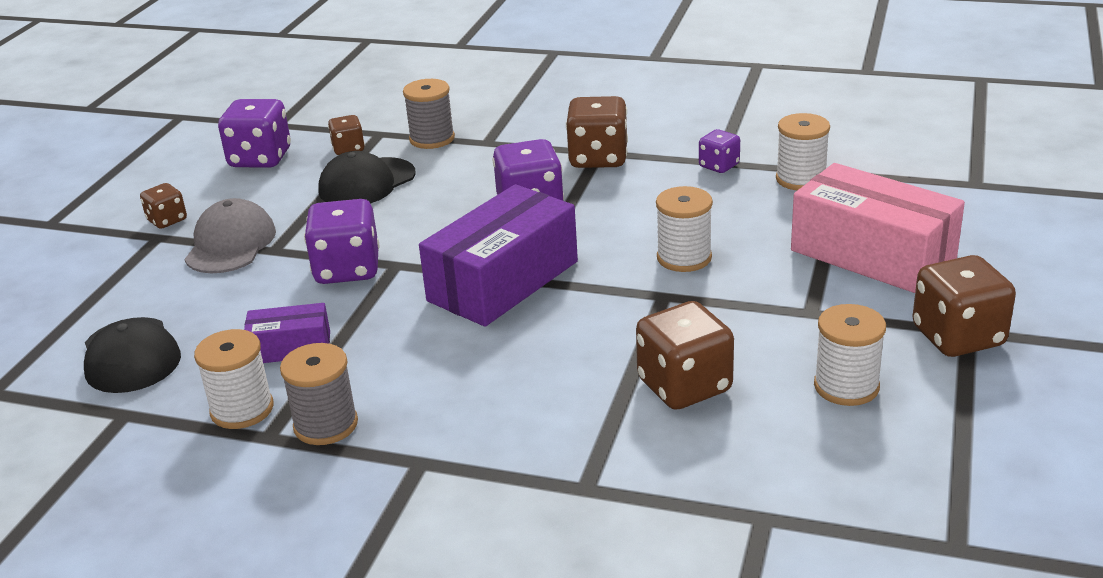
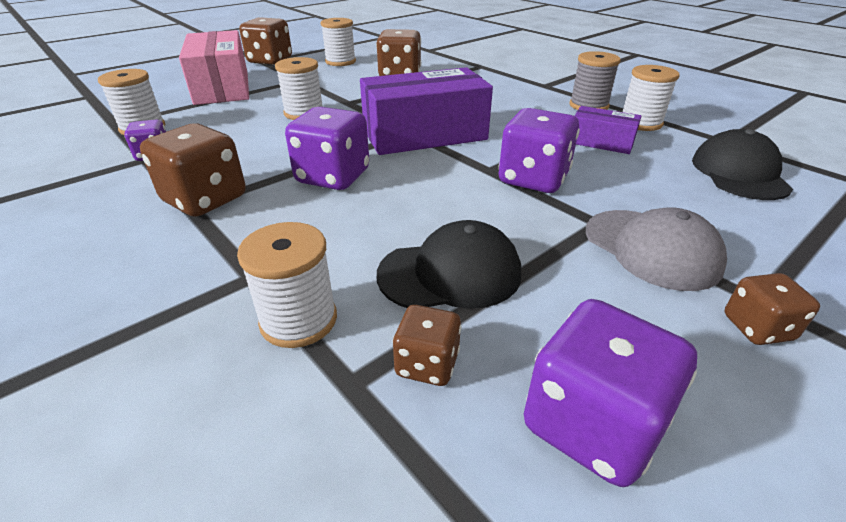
camera: 150 degrees left, 5 degrees up
(230, 244) = (651, 248): grey cap -> grey cap turned 75 degrees counterclockwise
(432, 139) = (298, 320): grey spool -> white spool

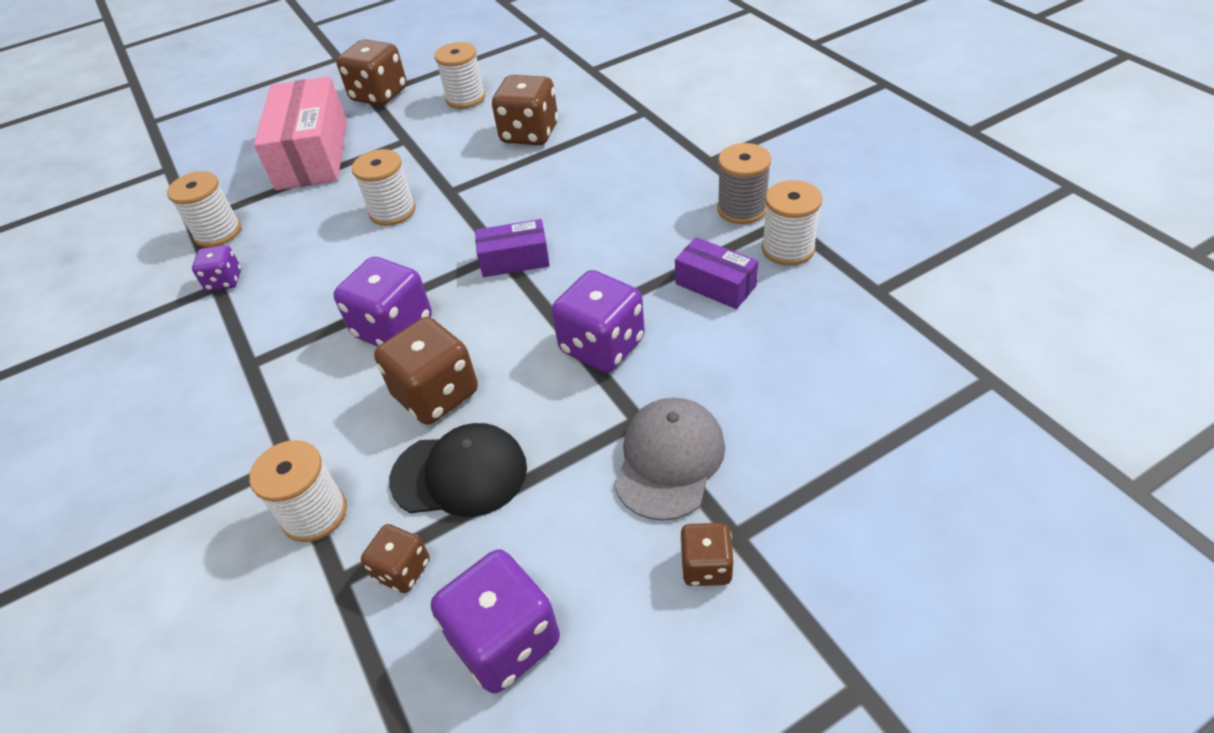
camera: 15 degrees right, 10 degrees up
(205, 199) = (264, 354): brown dice -> brown dice (436, 394)
(424, 135) = (515, 260): purple box -> purple box, size x0.51
(651, 248) = (669, 460): grey cap -> grey cap turned 135 degrees counterclockwise
(739, 173) = (847, 351): black cap -> none

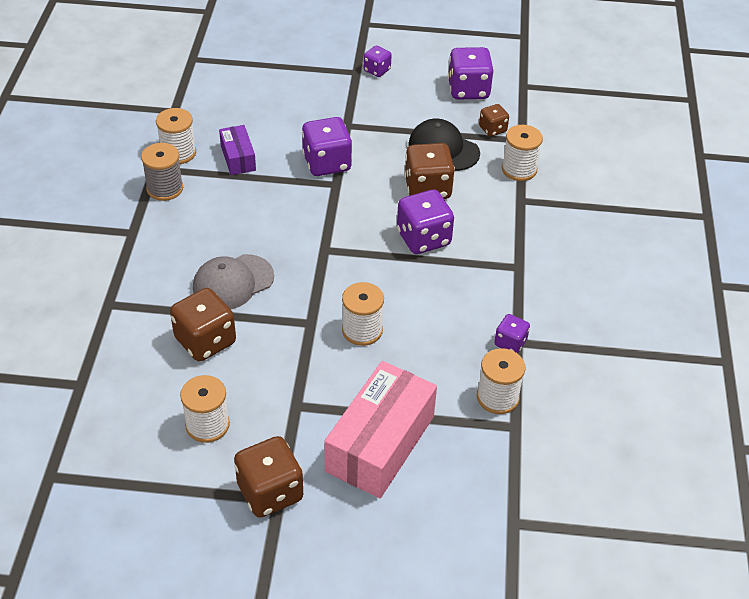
camera: 150 degrees left, 0 degrees up
(515, 260) = (320, 239): purple box -> none
(669, 460) = (351, 105): grey cap -> grey cap (233, 282)
(706, 566) = (377, 70): brown dice -> purple dice

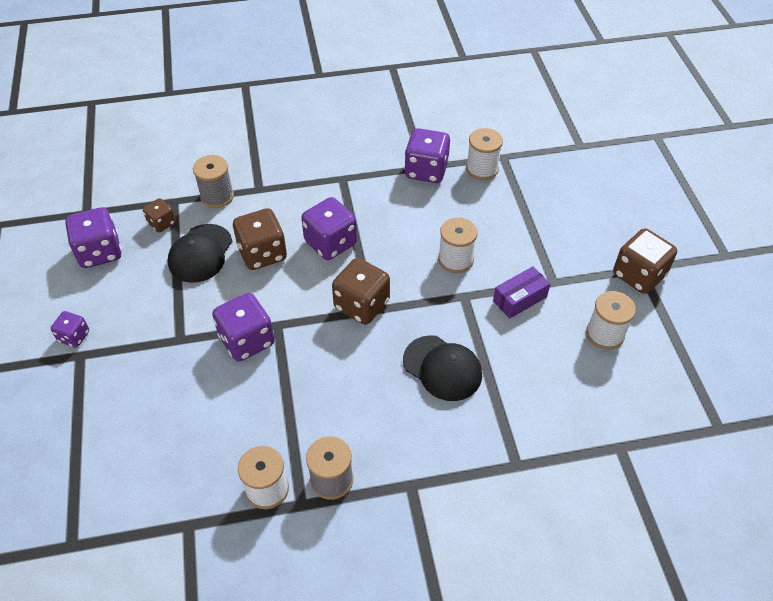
camera: 105 degrees left, 5 degrees up
(205, 341) = (521, 366): brown dice -> brown dice (361, 305)
(233, 282) = (442, 368): grey cap -> black cap
(238, 158) = (260, 424): purple box -> purple box (520, 299)
(380, 443) = (559, 223): pink box -> none
(510, 343) = (426, 170): purple dice -> purple dice, size x1.80
(519, 169) = (217, 196): white spool -> grey spool

